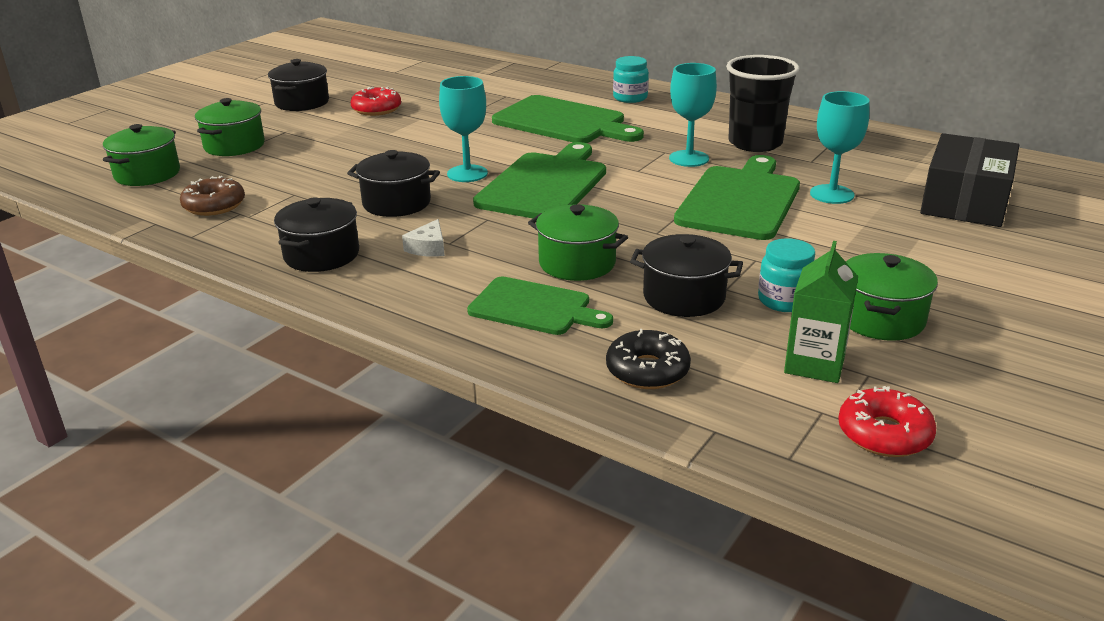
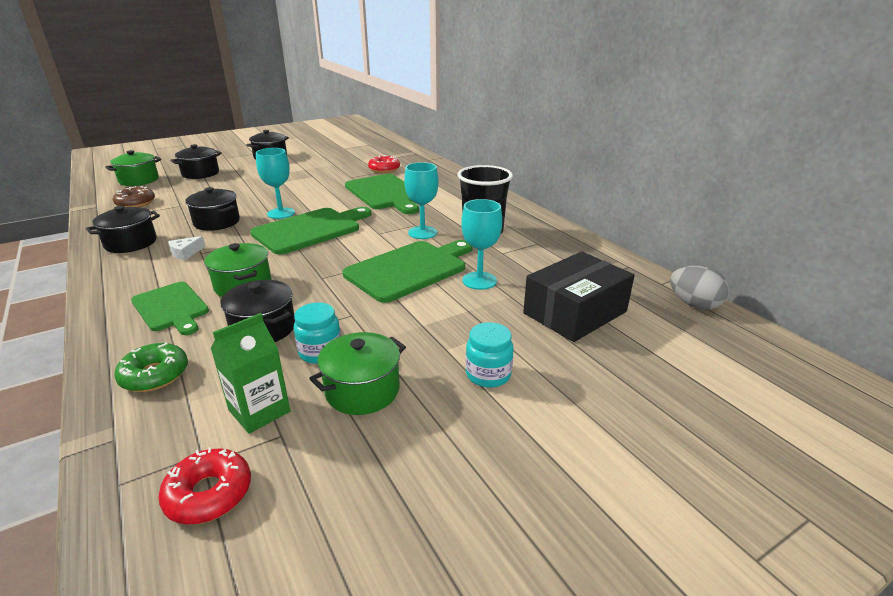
camera: 25 degrees right, 0 degrees up
(234, 146) = (200, 173): green pot -> black pot
(376, 109) = (299, 167): red donut -> red donut (384, 169)
(630, 98) = (449, 186): turquoise jar -> turquoise jar (488, 374)
(647, 370) = (155, 375): black donut -> green donut
(1054, 168) = (694, 304): none -> grey egg

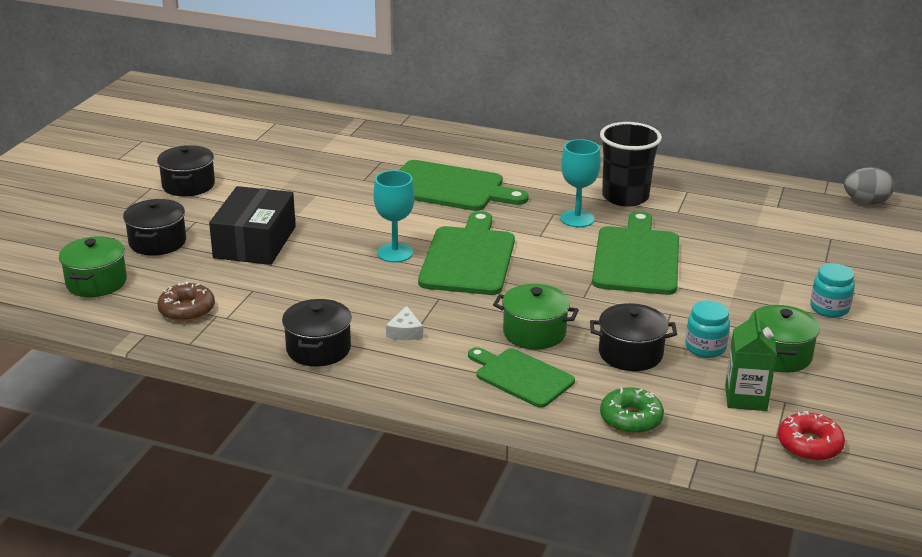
camera: 40 degrees left, 0 degrees up
(171, 308) = (521, 377): green cutting board -> green cutting board turned 150 degrees counterclockwise
(217, 222) = (351, 290): black pot -> none
(384, 169) = (379, 155): red donut -> none
(479, 281) = (706, 244): turquoise goblet -> none
(575, 312) = (808, 241): black box -> black box (255, 242)

